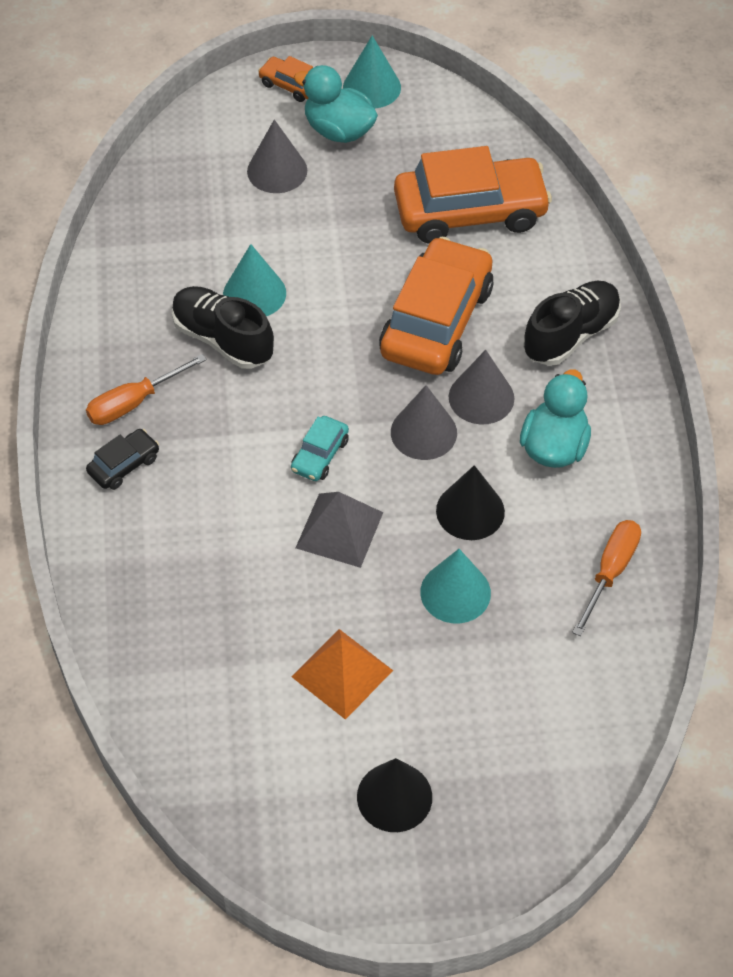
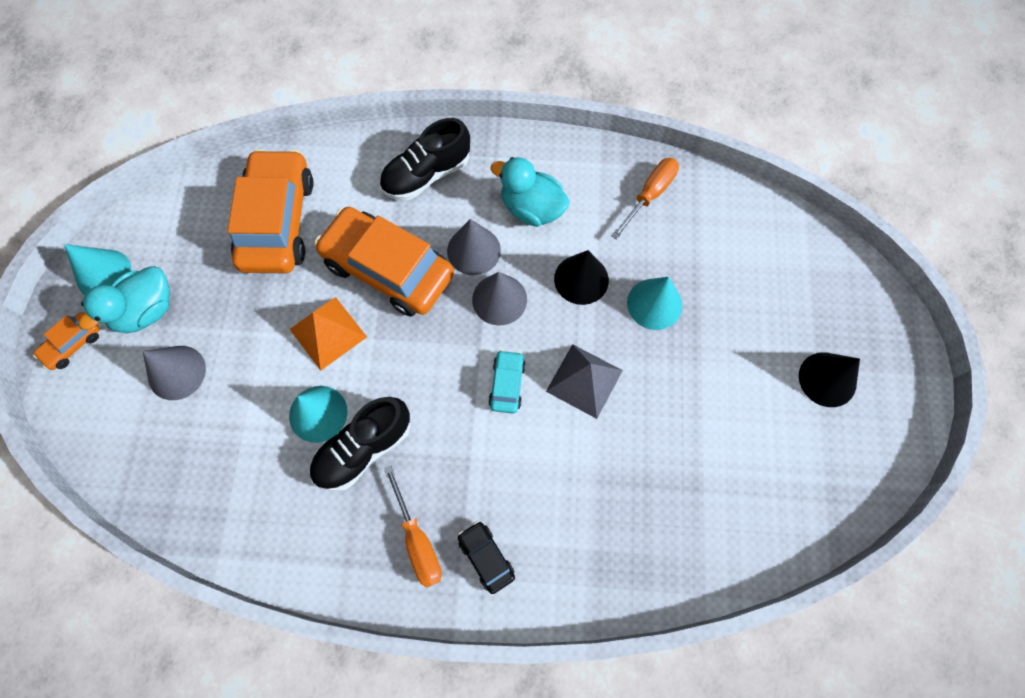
camera: 80 degrees left, 15 degrees up
(320, 455) = (507, 384): turquoise car -> turquoise car turned 120 degrees counterclockwise
(342, 673) = (718, 400): orange pyramid -> orange pyramid (328, 333)
(571, 335) = (426, 175): black shoe -> black shoe turned 90 degrees counterclockwise
(610, 572) = (649, 195): orange screwdriver -> orange screwdriver turned 90 degrees clockwise

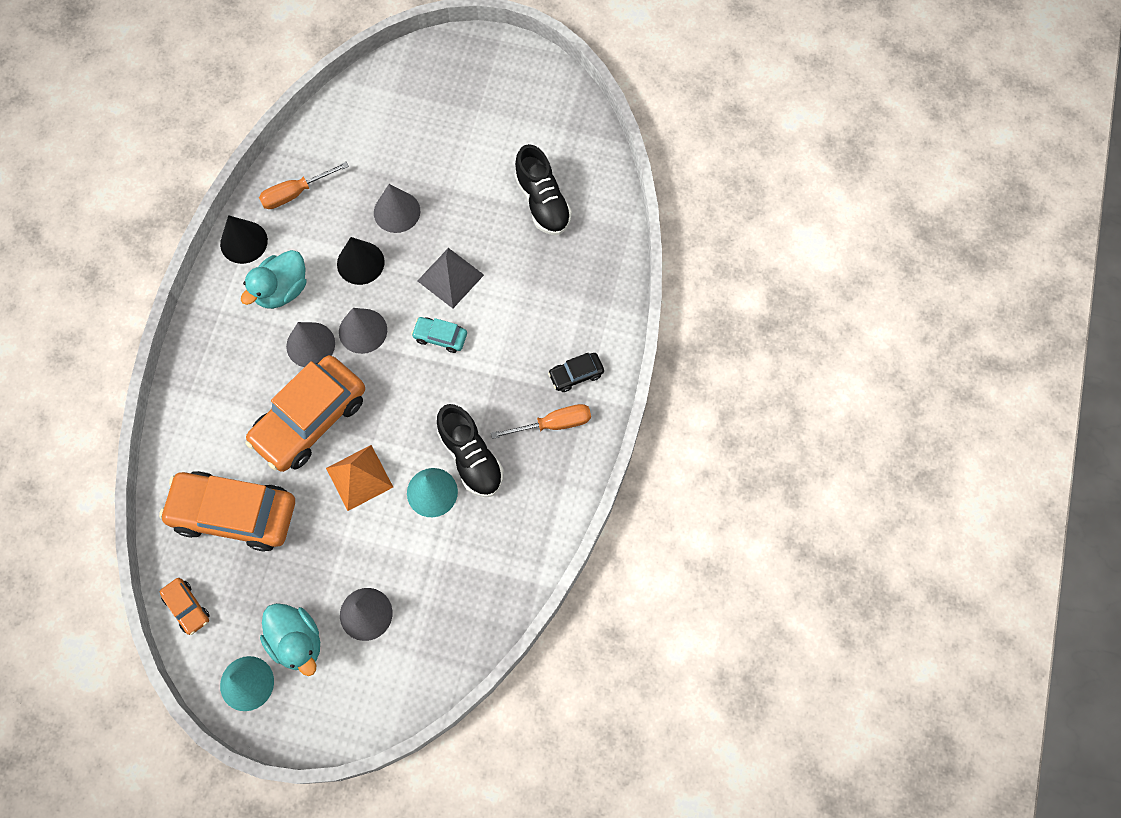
camera: 80 degrees left, 0 degrees up
(73, 344) = (314, 712): orange car -> orange car (187, 607)
(426, 175) = (221, 374): black shoe -> black shoe (542, 202)
(649, 195) = (295, 193): orange screwdriver -> orange screwdriver turned 75 degrees counterclockwise
(654, 304) = (397, 211): turquoise cone -> grey cone
(827, 379) = (488, 105): black cone -> black cone (244, 242)

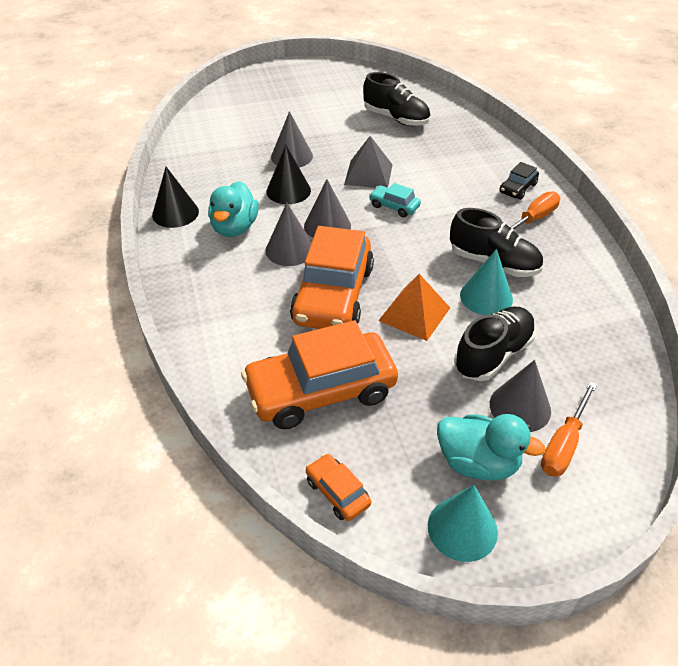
camera: 30 degrees left, 25 degrees down
(187, 607) = (337, 492): orange car -> orange car turned 150 degrees counterclockwise
(295, 193) = (198, 173): orange screwdriver -> orange screwdriver (564, 444)
(387, 554) = (493, 355): none -> black shoe
(440, 337) = (394, 206): turquoise car -> turquoise car turned 45 degrees clockwise

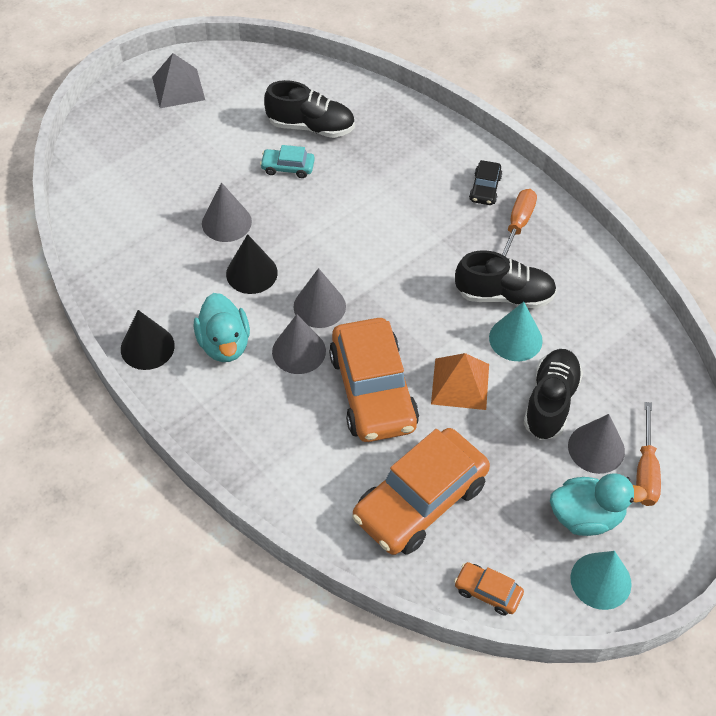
camera: 25 degrees left, 10 degrees up
(368, 174) = (324, 220): grey pyramid -> grey pyramid (178, 88)
(394, 206) = (374, 256): turquoise car -> turquoise car (288, 167)

